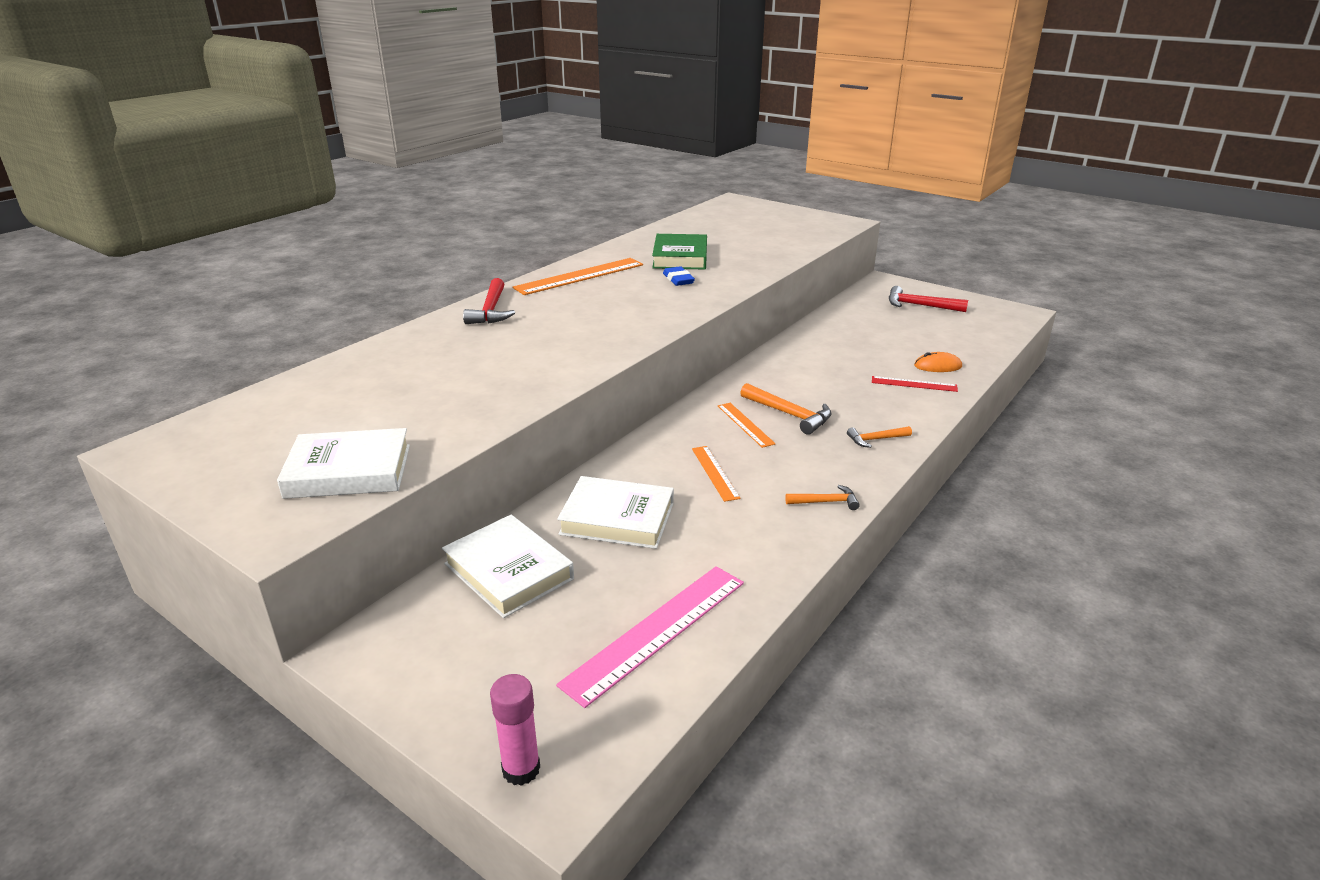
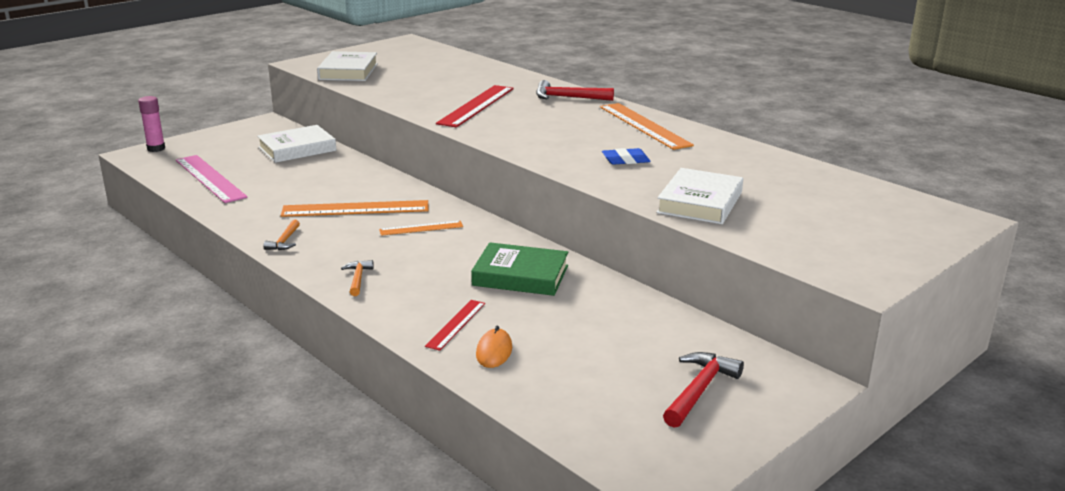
camera: 100 degrees right, 5 degrees down
(528, 354) = (476, 105): none -> red ruler
(617, 518) = (324, 176): white book -> white book (700, 202)
(680, 257) = (697, 167): green book -> green book (520, 275)
(715, 473) = (355, 209): orange ruler -> orange ruler, size x1.83
(789, 414) = (427, 248): orange hammer -> none

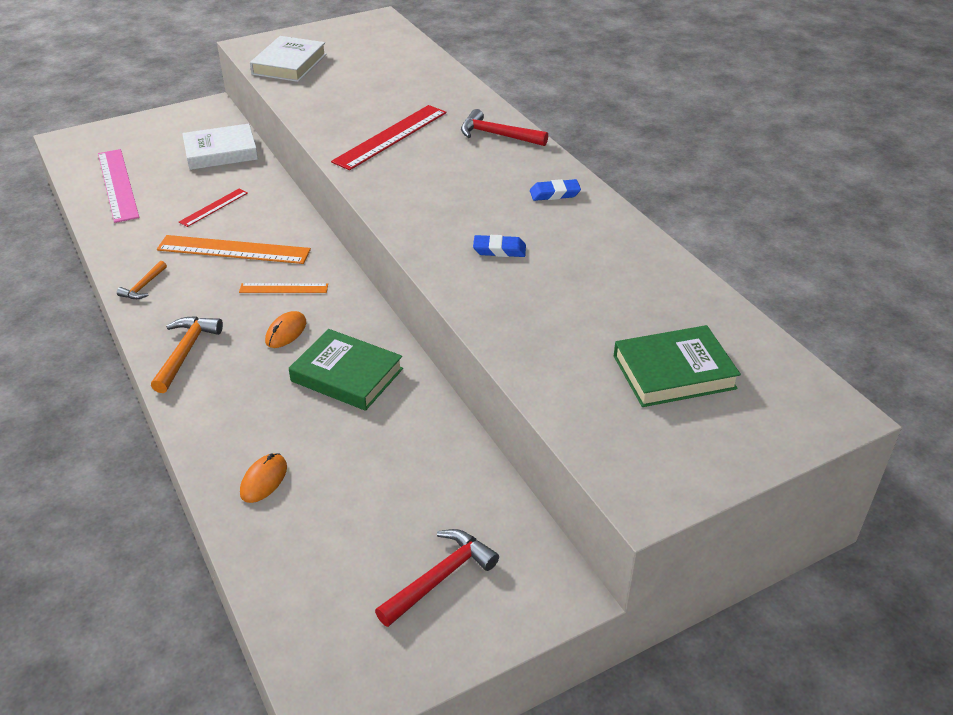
camera: 15 degrees right, 15 degrees up
(156, 149) = (88, 134): pink glue stick -> none
(358, 278) = (186, 352): orange hammer -> orange hammer, size x1.64
(444, 255) = (286, 332): none -> orange mouse
(456, 324) = (246, 434): red ruler -> red ruler (214, 207)
(644, 125) = (554, 193): orange ruler -> blue eraser
(700, 202) = (540, 333): white book -> none
(825, 212) = (674, 372): none -> green book

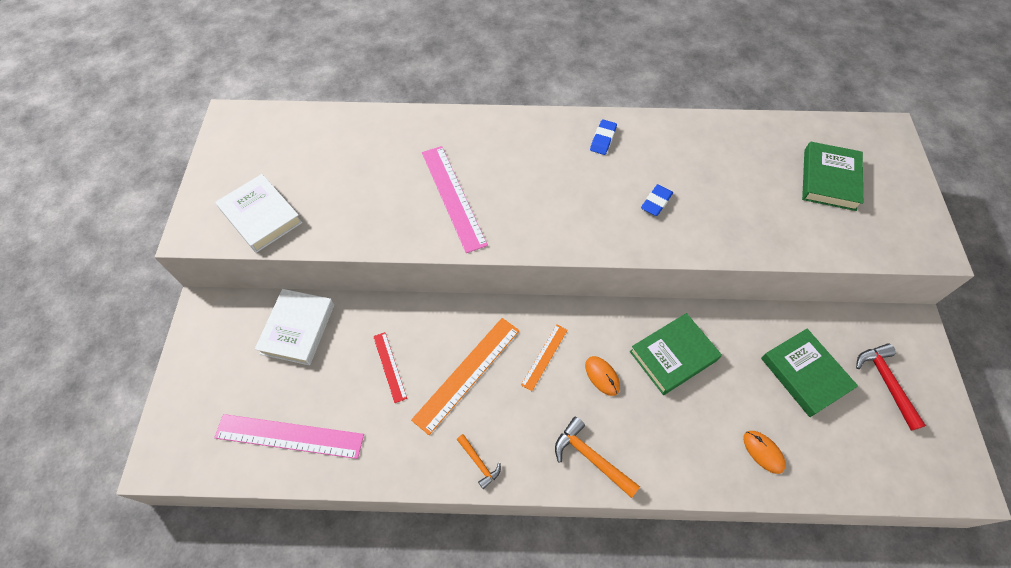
camera: 60 degrees left, 20 degrees up
(390, 137) = (453, 197): red ruler -> pink ruler
(397, 492) = (805, 374): none -> green book
(497, 135) = (499, 132): red hammer -> none

